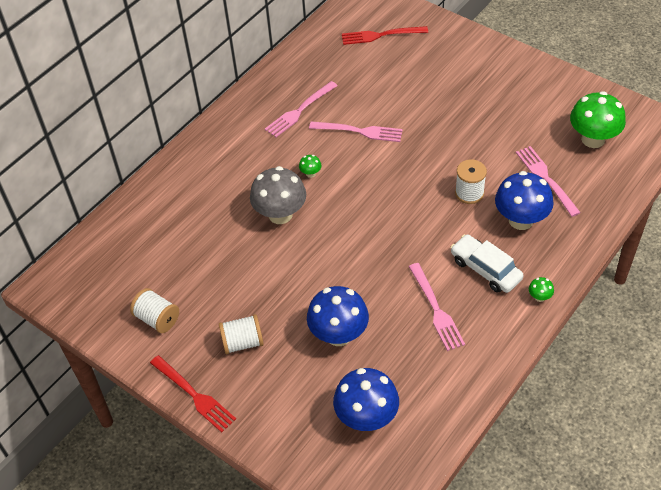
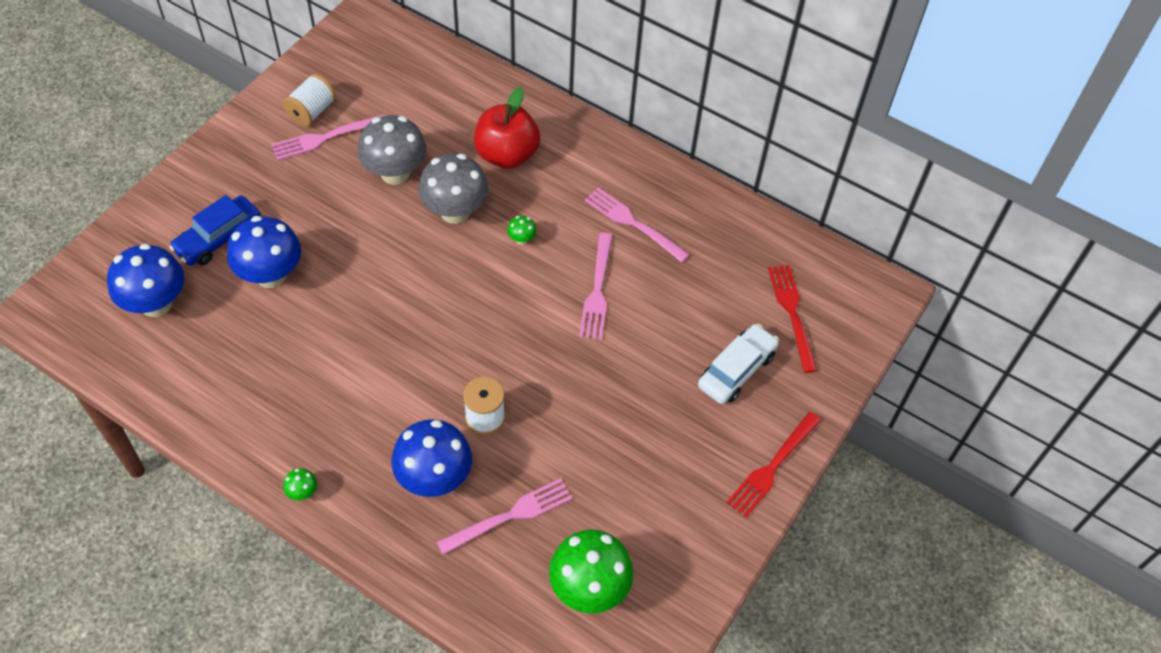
camera: 80 degrees right, 5 degrees up
(194, 395) = (210, 150): red fork -> red fork (772, 467)
(225, 183) = (507, 155): none -> red apple
(236, 255) = (395, 173): none -> grey mushroom
(243, 342) = (271, 187): white spool -> none
(297, 377) = (218, 238): none -> blue car
(436, 309) = (296, 374): pink fork -> pink fork (326, 138)
(485, 269) = (353, 431): white car -> white car (736, 370)

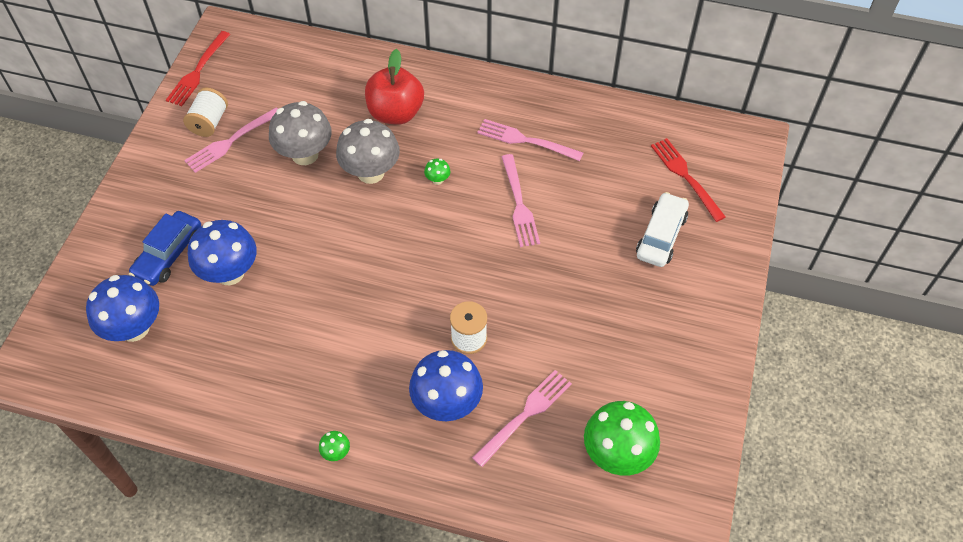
camera: 15 degrees left, 0 degrees up
(772, 467) = (723, 306): red fork -> red fork (198, 71)

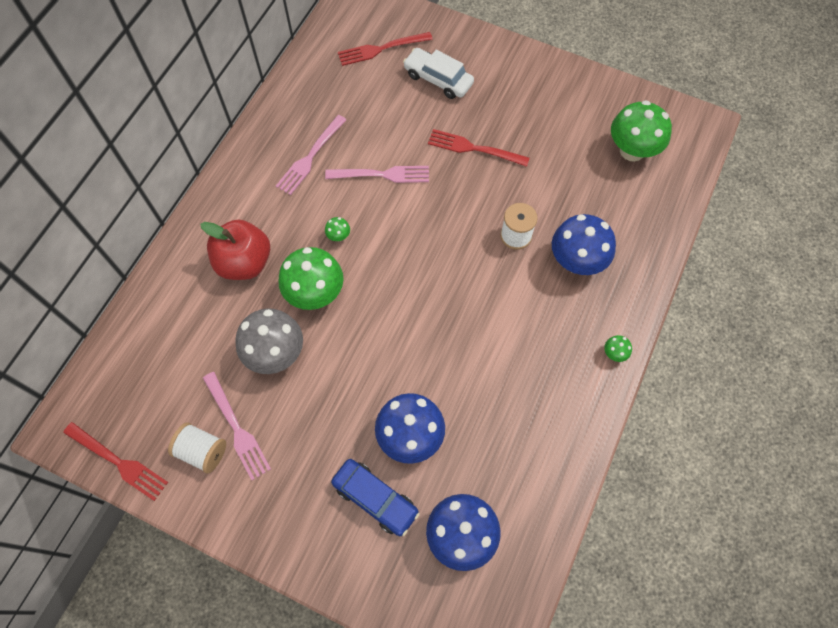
camera: 80 degrees left, 10 degrees up
(371, 173) = (315, 293): grey mushroom -> green mushroom
(525, 415) = (593, 206): pink fork -> none
(574, 283) = (474, 148): none -> red fork

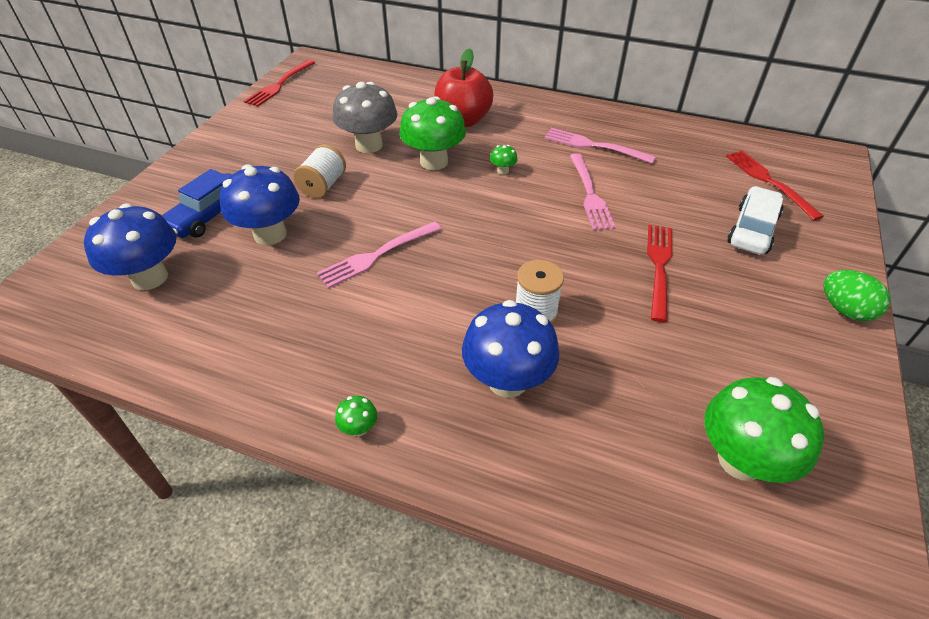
camera: 85 degrees right, 20 degrees down
(202, 451) = (280, 118): white spool -> white spool (323, 186)
(237, 428) = (298, 132): pink fork -> pink fork (377, 255)
(521, 58) = (845, 310): none -> green egg

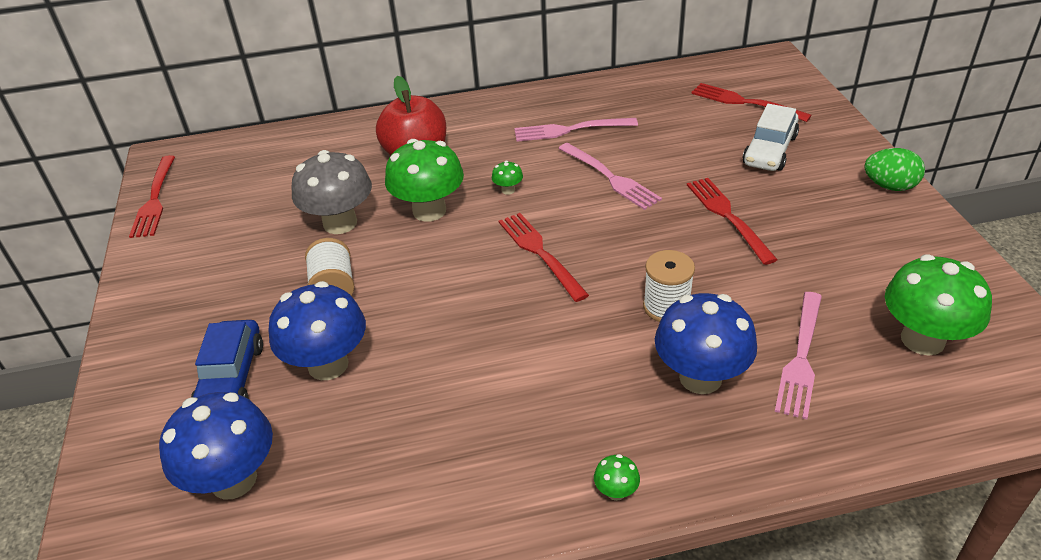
camera: 30 degrees left, 5 degrees down
(377, 255) = (467, 329): pink fork -> pink fork (801, 357)
(480, 226) = (540, 253): none -> red fork
(752, 230) = (769, 150): white car -> white car turned 150 degrees counterclockwise

